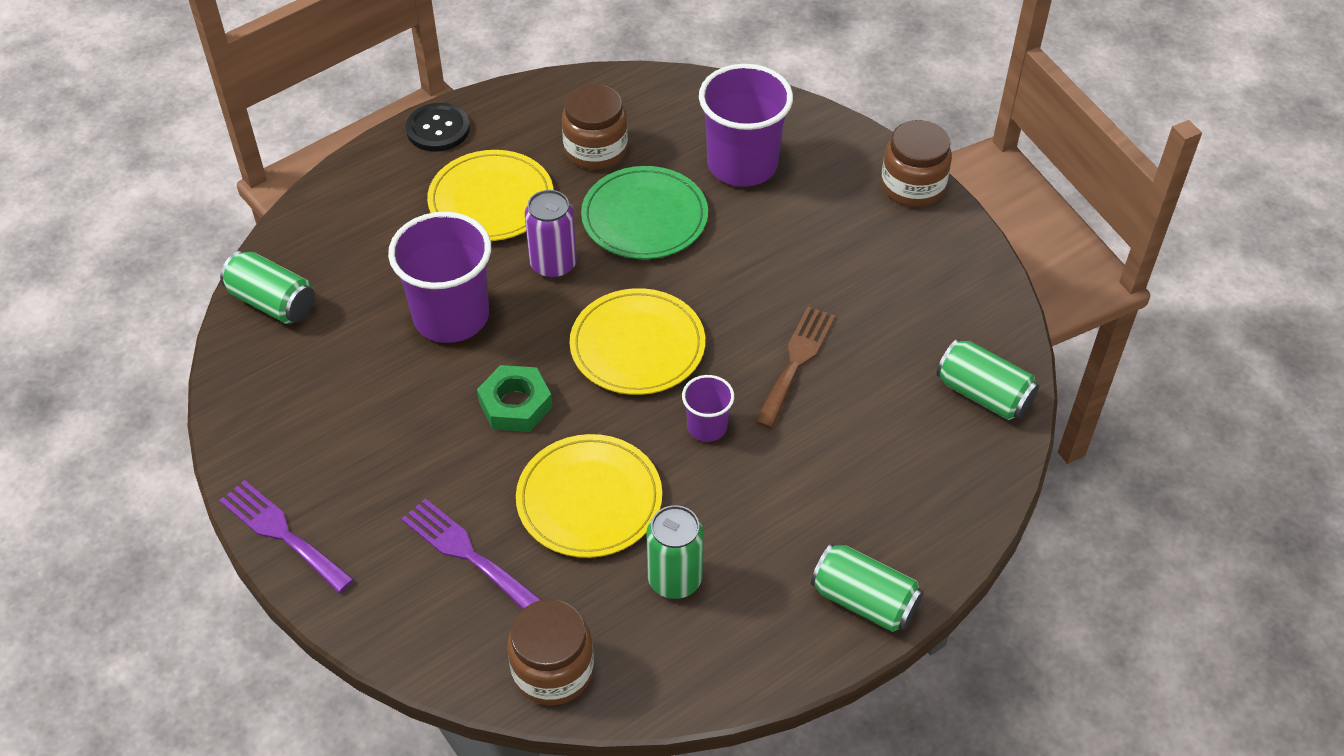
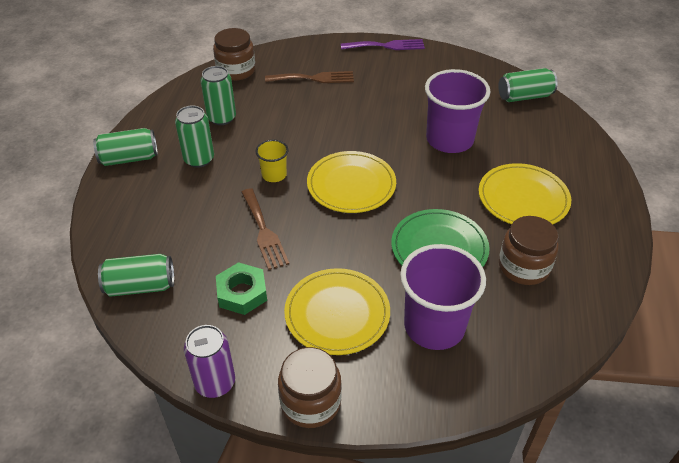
camera: 135 degrees right, 5 degrees down
(438, 129) = (613, 213): black button -> none
(466, 553) = (314, 78): purple fork -> brown fork
(515, 404) = (369, 129): green nut -> green nut (242, 293)
(553, 264) = (444, 191): purple can -> purple can (215, 382)
(589, 499) = (290, 119): yellow plate -> yellow plate (337, 313)
(707, 427) = (274, 175): purple cup -> yellow cup
(774, 525) = (199, 159): none -> green can

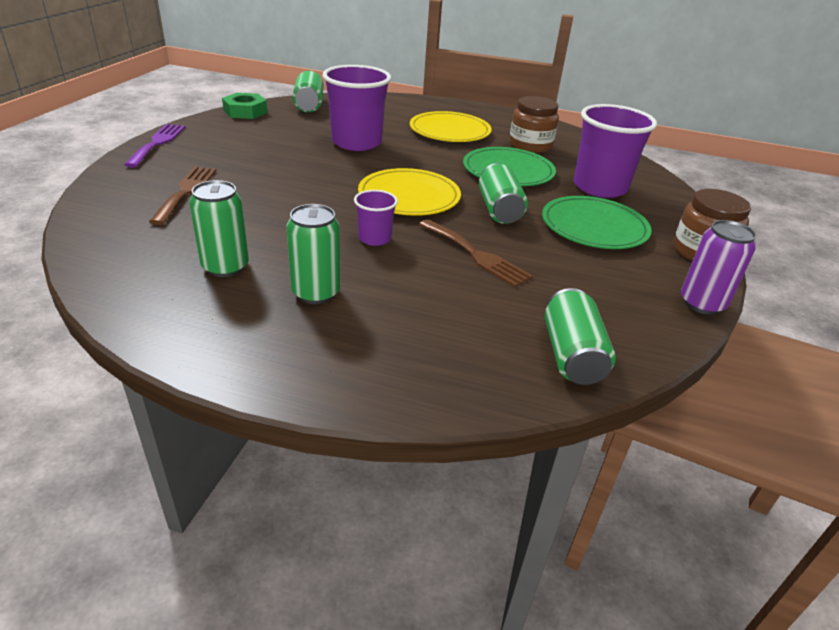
camera: 85 degrees left, 10 degrees down
(129, 158) = (279, 364): green can -> green can (499, 210)
(236, 70) = (107, 245): brown jar -> none
(242, 293) = (574, 277): green nut -> green nut (245, 111)
(264, 231) = (476, 255): brown fork -> brown fork turned 60 degrees clockwise
(274, 175) = (374, 238): yellow cup -> purple cup
(337, 313) = (594, 227): yellow plate -> green plate

